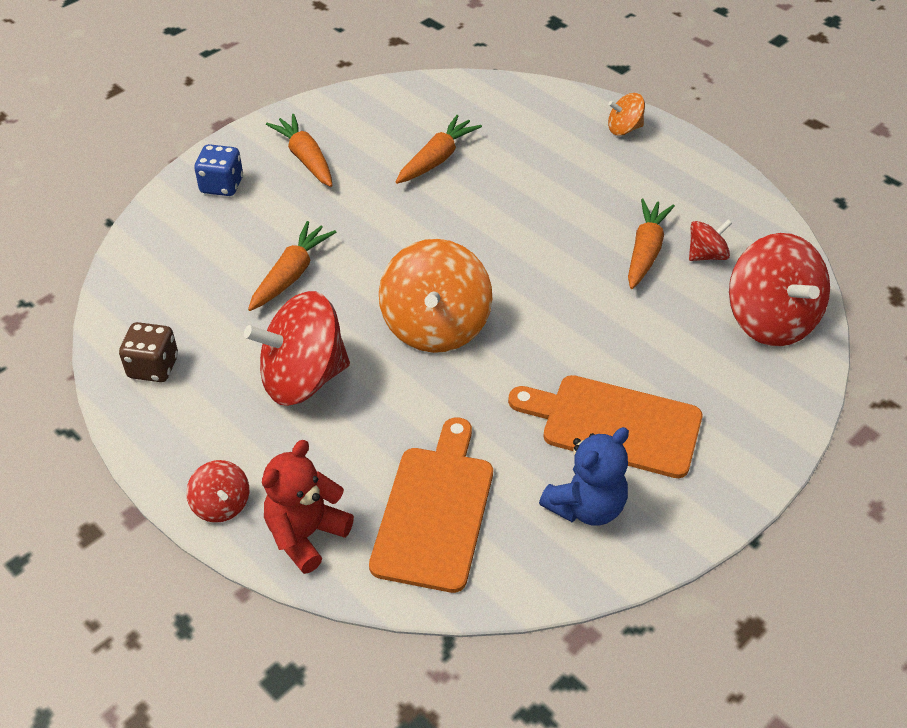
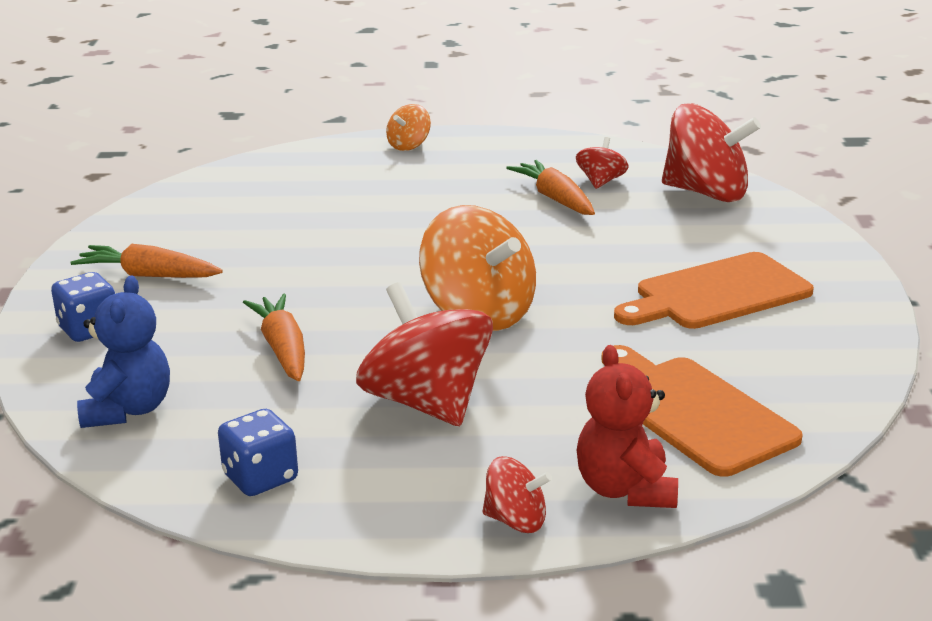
camera: 45 degrees left, 20 degrees down
(153, 367) = (260, 478): brown dice -> blue dice
(303, 378) = (426, 403): red spinning top -> red spinning top turned 120 degrees clockwise
(437, 159) = (282, 223): orange carrot -> none
(586, 506) = (787, 344): blue teddy bear -> blue teddy bear (128, 410)

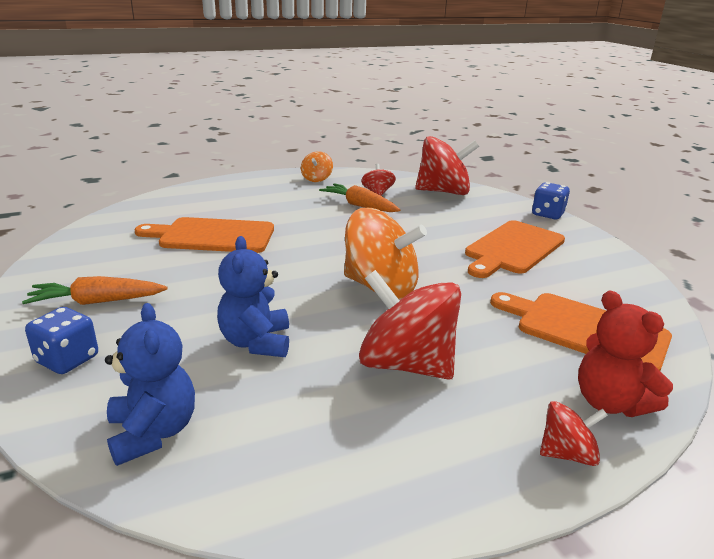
camera: 25 degrees left, 0 degrees up
(260, 478) = (329, 472): blue dice -> blue dice (547, 214)
(282, 348) = (256, 342): orange carrot -> blue teddy bear
(324, 215) = (212, 236): none -> orange cutting board
(409, 145) = (237, 185): orange spinning top -> orange spinning top (316, 179)

